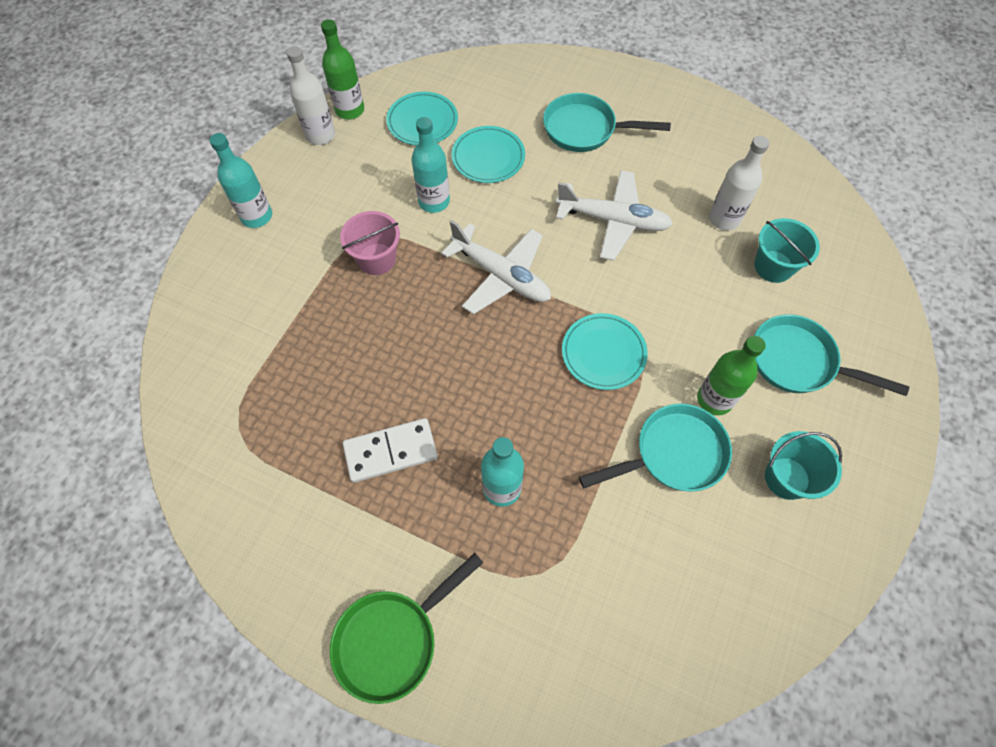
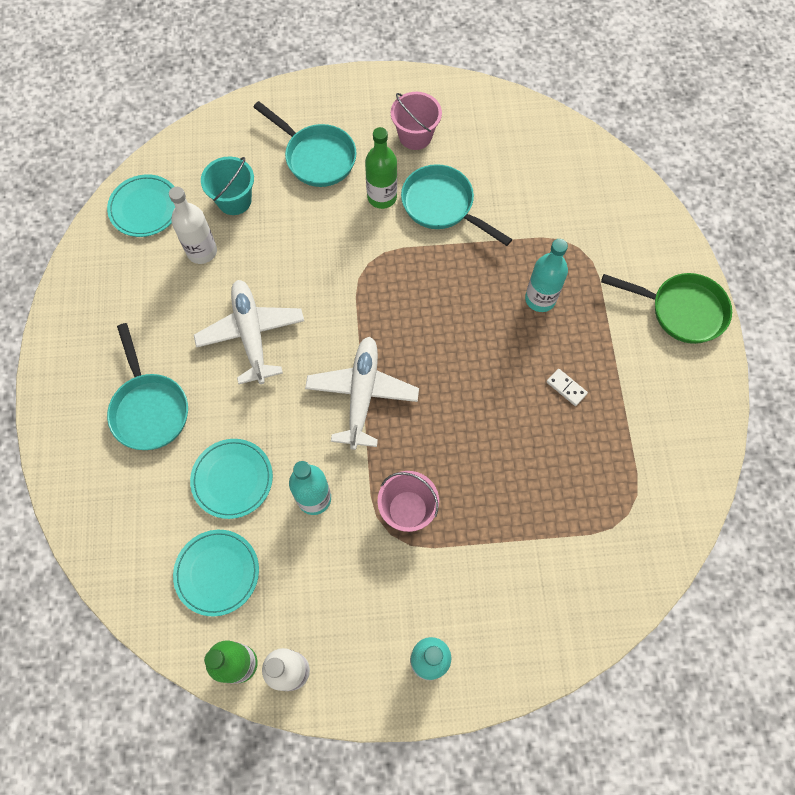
camera: 120 degrees left, 5 degrees up
(391, 452) = (566, 388): white domino -> white domino, size x0.51
(603, 353) = (389, 283): turquoise plate -> turquoise plate (145, 208)
(786, 478) = (415, 136): turquoise bucket -> pink bucket
(798, 362) = (316, 157): turquoise pan -> turquoise pan turned 45 degrees counterclockwise

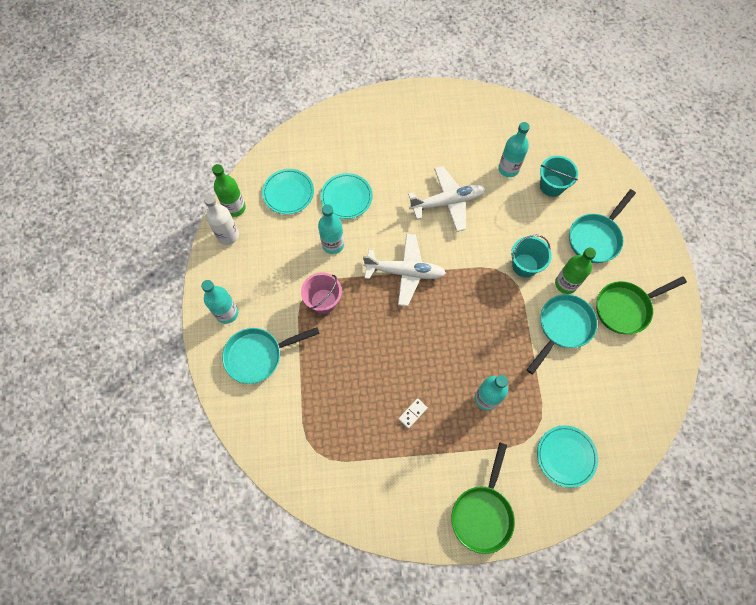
camera: 90 degrees right, 0 degrees up
(145, 208) = (539, 132): turquoise plate -> turquoise plate (566, 456)
(149, 408) = (393, 148): turquoise pan -> turquoise pan (258, 356)
(202, 251) = (508, 169): white bottle -> turquoise bottle
(354, 242) = (525, 265): none -> turquoise bucket
(415, 136) = (625, 308): pink bucket -> green pan

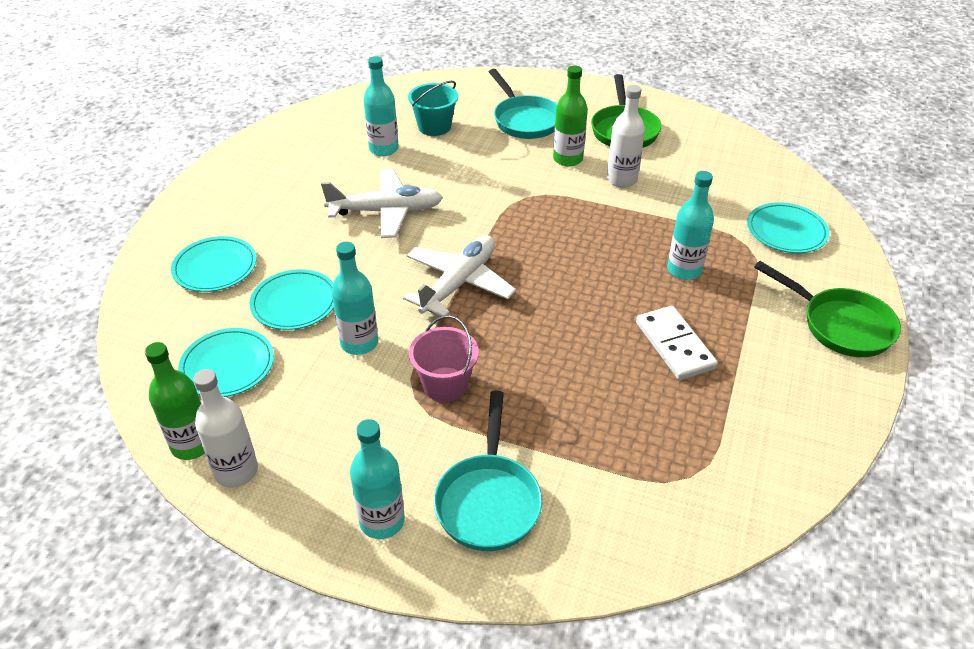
camera: 65 degrees left, 25 degrees down
(353, 144) = (215, 267): none -> turquoise plate
(412, 413) = (675, 345): white domino -> white domino, size x1.97
(447, 202) = (386, 211): white plane -> white plane turned 75 degrees clockwise
(525, 265) = (523, 180): turquoise bucket -> none
(562, 327) = (621, 179): turquoise pan -> white bottle

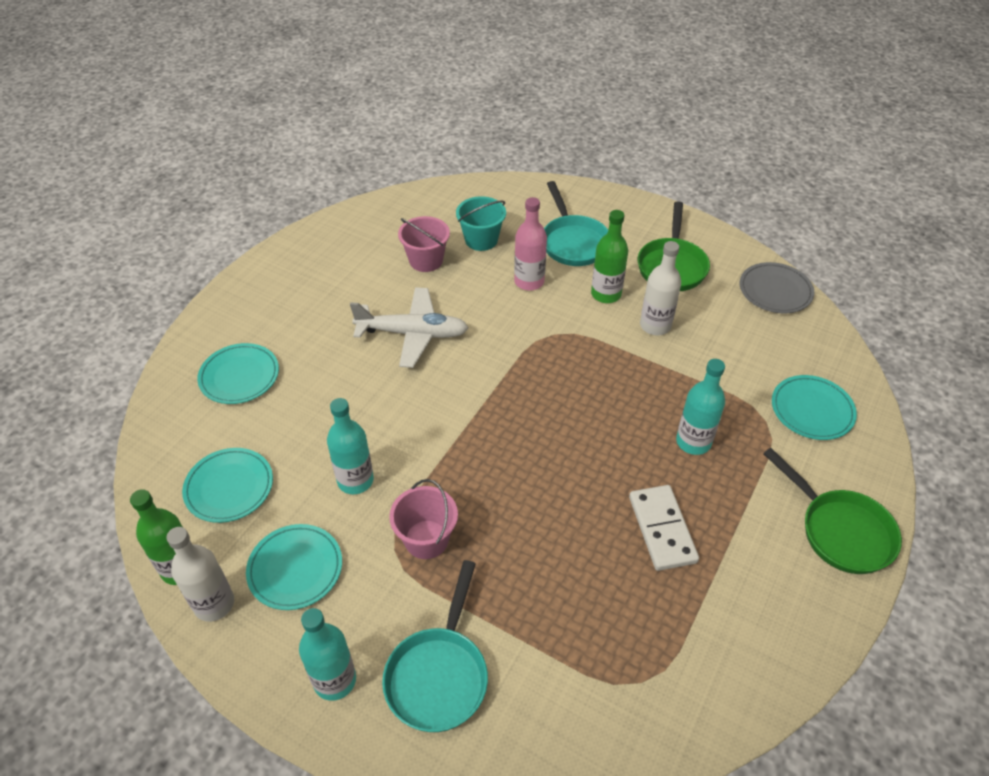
camera: 10 degrees right, 5 degrees up
(294, 303) = (304, 426): turquoise plate -> turquoise plate (295, 569)
(383, 149) = (426, 260): turquoise bottle -> pink bucket
(459, 283) = (465, 426): white plane -> none
(490, 156) = (529, 281): none -> pink bottle
(725, 140) = (775, 291): none -> grey plate

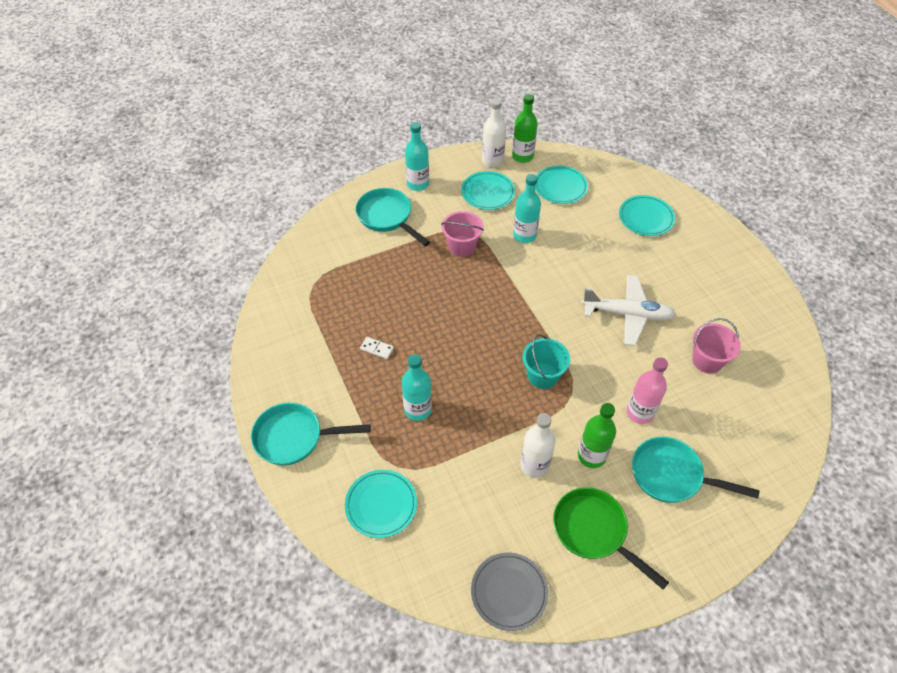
camera: 125 degrees right, 5 degrees up
(413, 334) = (628, 314): white plane -> white plane turned 120 degrees counterclockwise
(481, 240) = (713, 410): turquoise bucket -> turquoise bucket (542, 375)
(662, 529) = (377, 349): white domino -> white domino, size x0.51
(840, 531) = (294, 438): green pan -> turquoise pan

